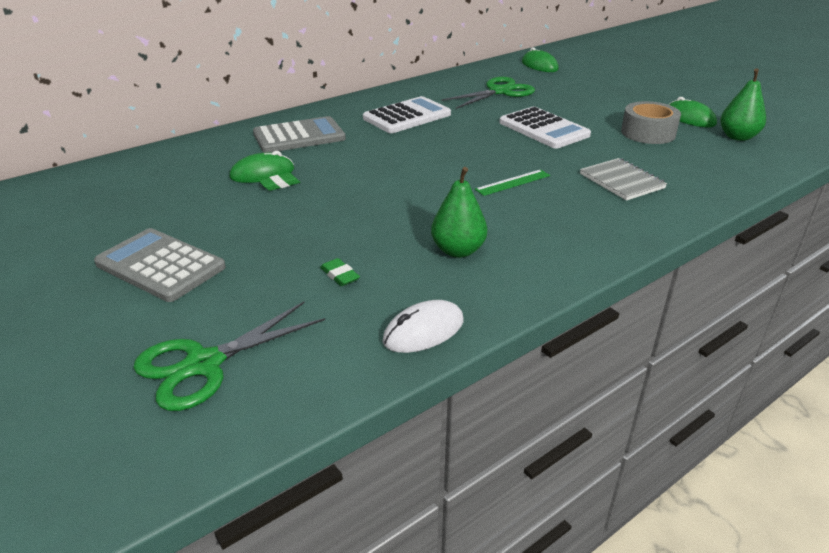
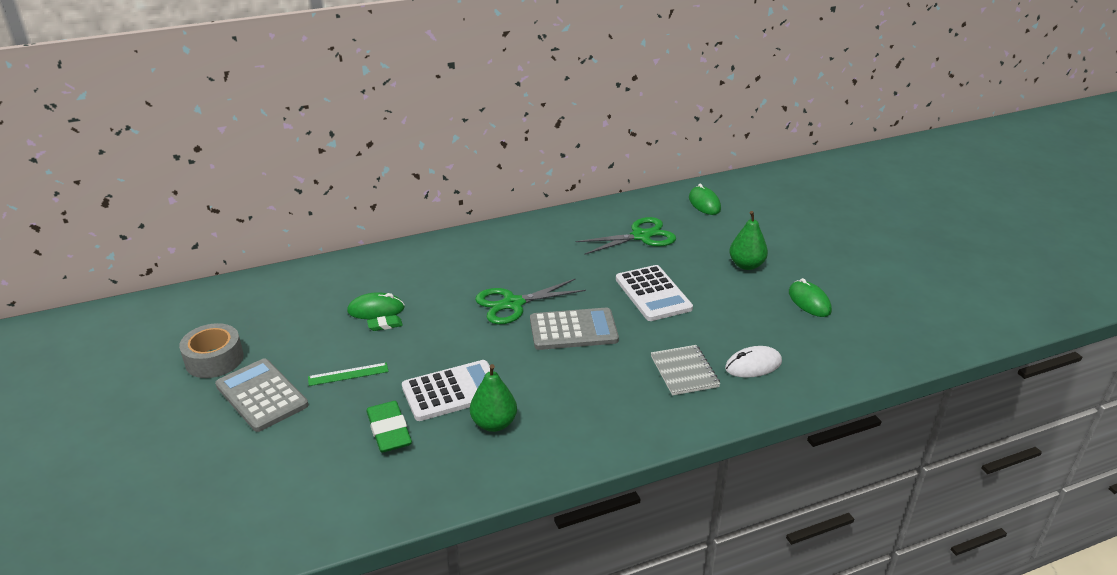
camera: 15 degrees right, 0 degrees up
(204, 364) = (260, 492): green scissors -> green scissors (513, 304)
(299, 136) = (425, 269): grey calculator -> grey calculator (573, 330)
(340, 275) = (389, 431): green eraser -> green eraser, size x1.93
(407, 116) = (534, 258): white calculator -> white calculator (452, 391)
(423, 331) = (425, 496): white mouse -> white mouse (753, 365)
(512, 182) = (583, 356): green ruler -> green ruler (348, 374)
(648, 133) = (752, 315): grey tape -> grey tape (214, 359)
(737, 137) = (840, 334): green pear -> green pear (746, 265)

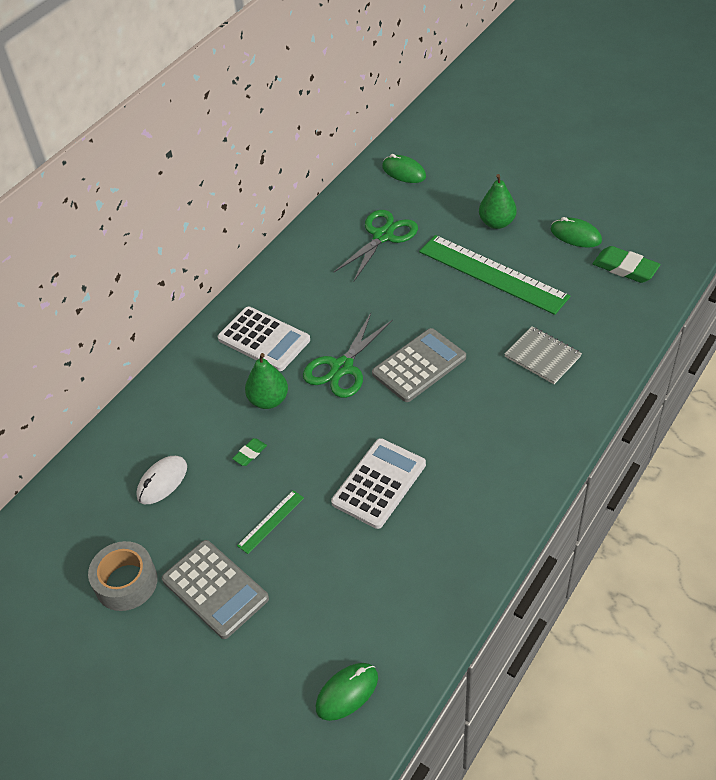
camera: 30 degrees left, 15 degrees up
(261, 395) = (215, 589): grey calculator -> grey calculator turned 150 degrees counterclockwise
(376, 310) = (224, 443): green mouse -> green mouse (347, 692)
(389, 431) = (365, 552): green eraser -> green eraser (625, 268)
(494, 424) = (443, 493): green pear -> green pear (268, 400)
(653, 294) = (449, 293): white calculator -> white calculator (264, 339)
(704, 297) = (493, 274): none -> green ruler
(753, 365) = (587, 321): white mouse -> white mouse (162, 481)

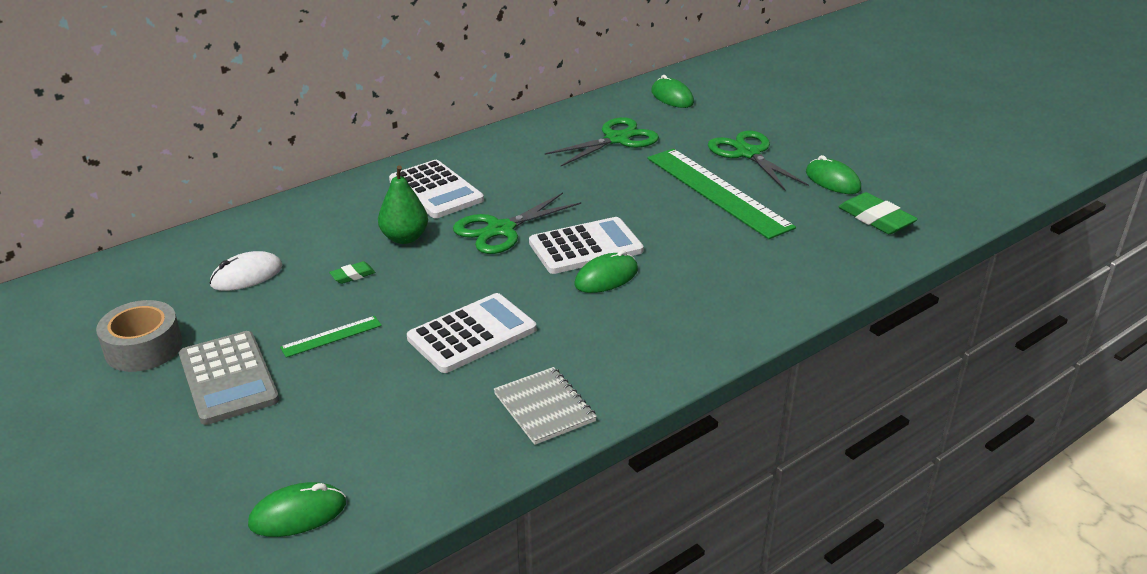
camera: 15 degrees right, 15 degrees down
(419, 366) = (585, 247): grey calculator -> white calculator
(451, 393) = (606, 277): none -> green mouse
(496, 223) = (748, 153): green pear -> green scissors
(542, 356) = (732, 271): grey notebook -> grey notebook (544, 407)

